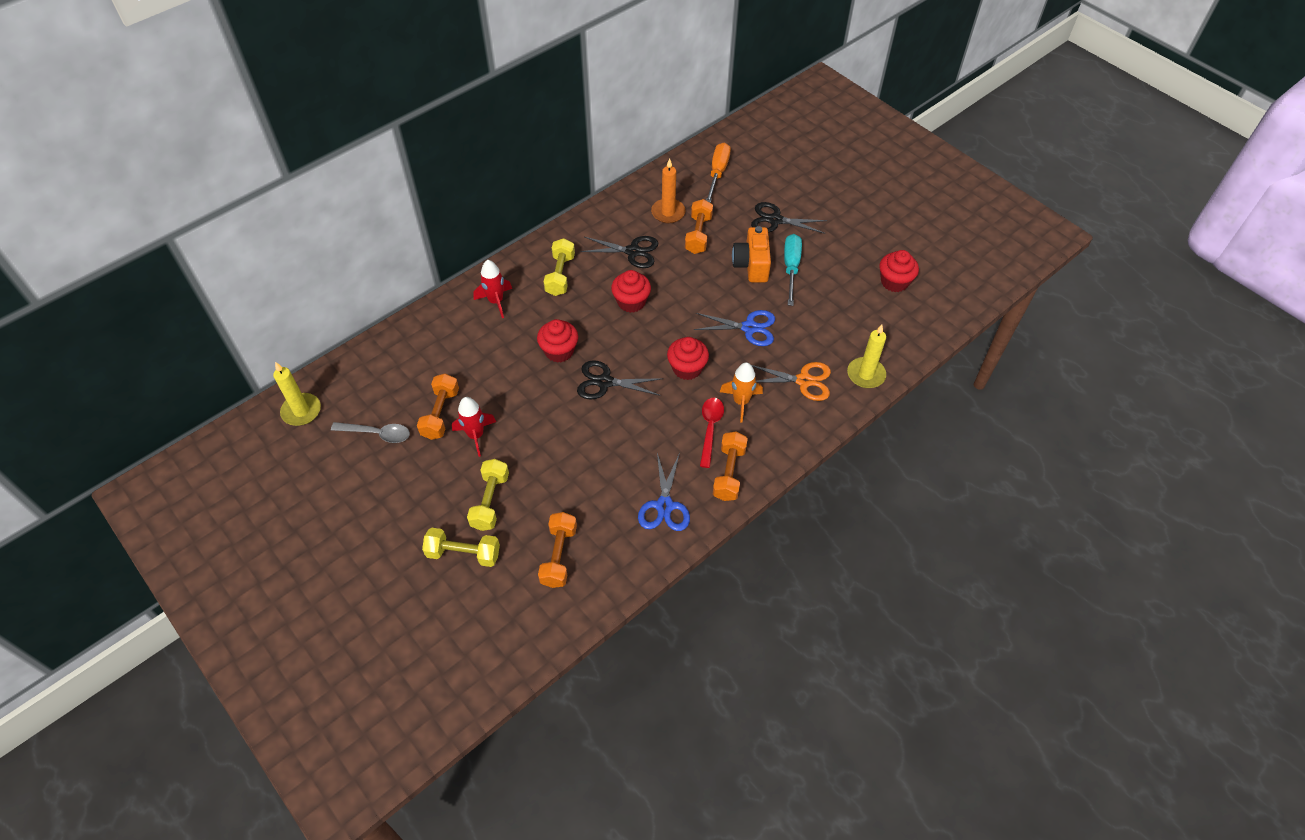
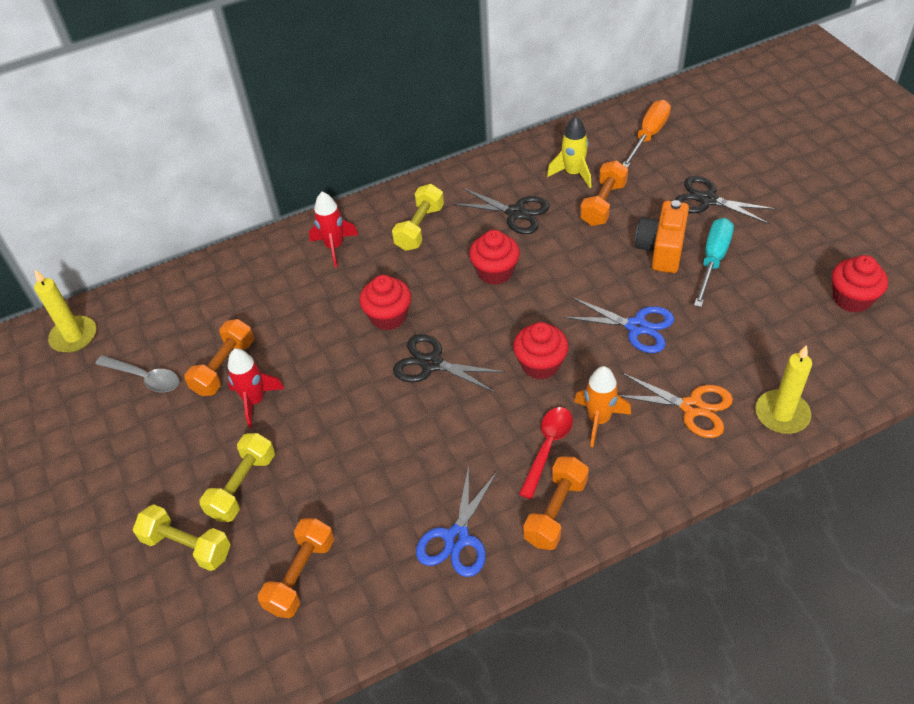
camera: 20 degrees right, 5 degrees down
(668, 212) = (573, 173): orange candle -> yellow rocket

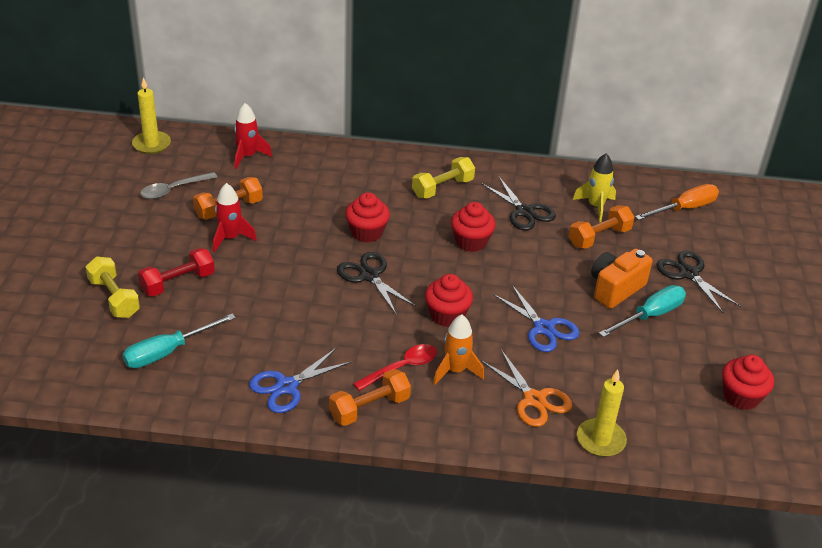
camera: 25 degrees right, 10 degrees down
(145, 378) = (173, 190): grey spoon -> grey spoon turned 90 degrees clockwise
(242, 486) = (178, 283): yellow dumbbell -> red dumbbell
(300, 576) = (167, 352): orange dumbbell -> turquoise screwdriver
(334, 247) = (370, 172): red rocket -> red rocket (248, 156)

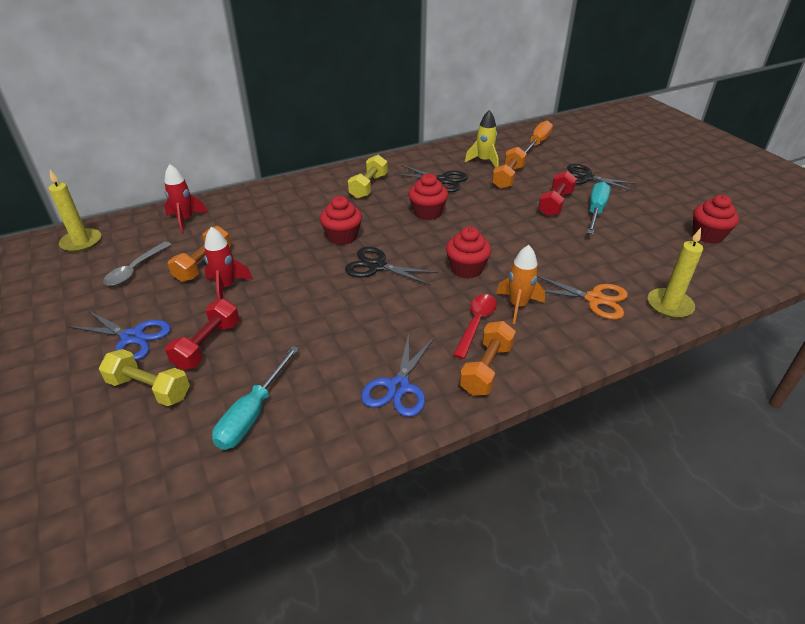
camera: 30 degrees left, 0 degrees up
(544, 328) = (542, 248): blue scissors -> blue scissors (132, 337)
(615, 289) = (555, 204): orange camera -> red dumbbell

